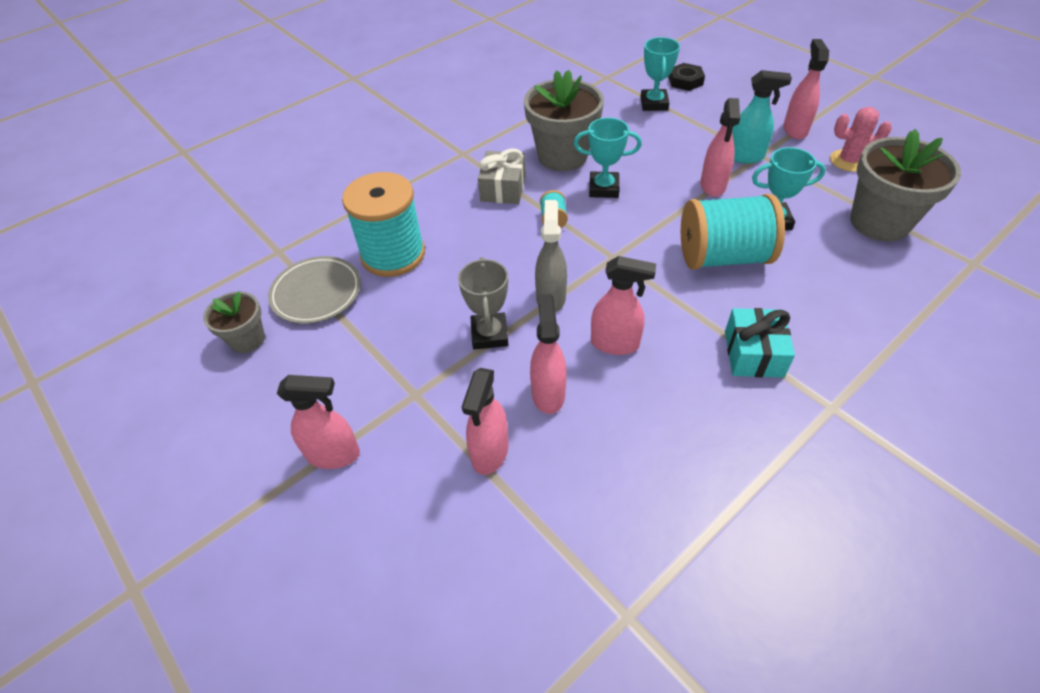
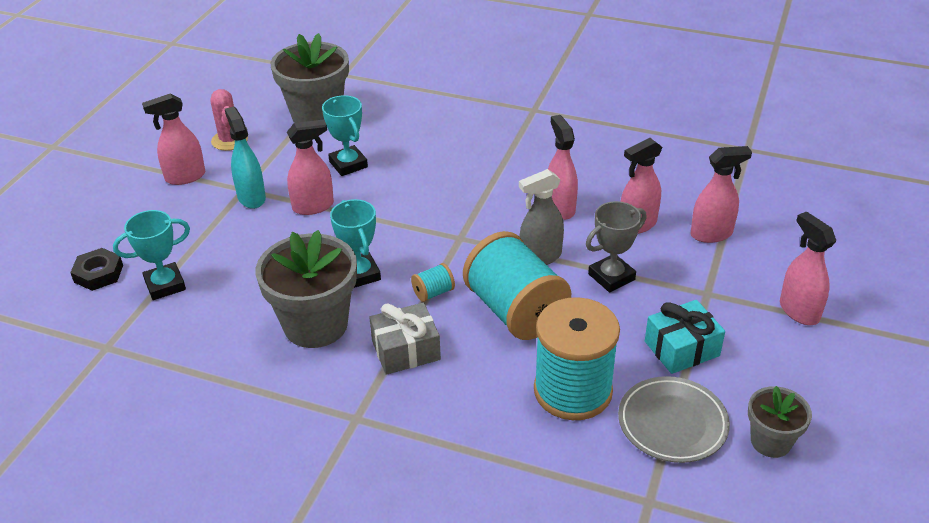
camera: 120 degrees left, 10 degrees down
(723, 257) = (415, 179): turquoise spool -> turquoise spool (515, 311)
(753, 353) = (513, 145): turquoise gift -> turquoise gift (681, 348)

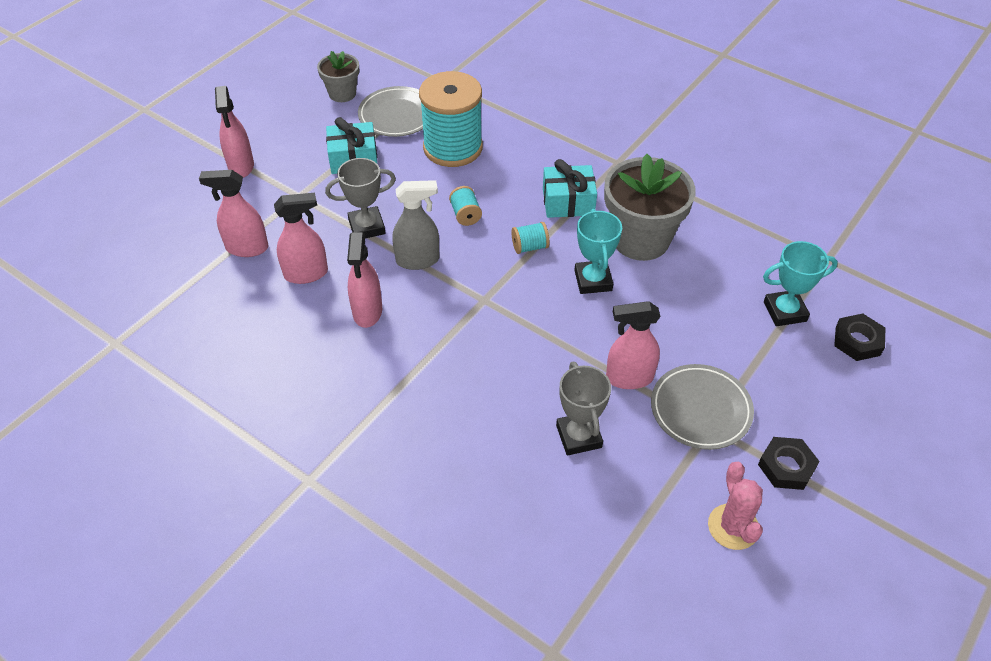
camera: 165 degrees left, 10 degrees up
(185, 177) = (786, 467): pink spray bottle -> black nut
(251, 197) = (700, 409): turquoise spray bottle -> grey plate
(317, 115) = (607, 551): grey flower pot -> none
(348, 164) = (578, 436): turquoise trophy -> grey trophy
(406, 350) = (568, 202): grey gift -> turquoise gift
(515, 311) = (465, 215): turquoise spool -> turquoise spool, size x0.41

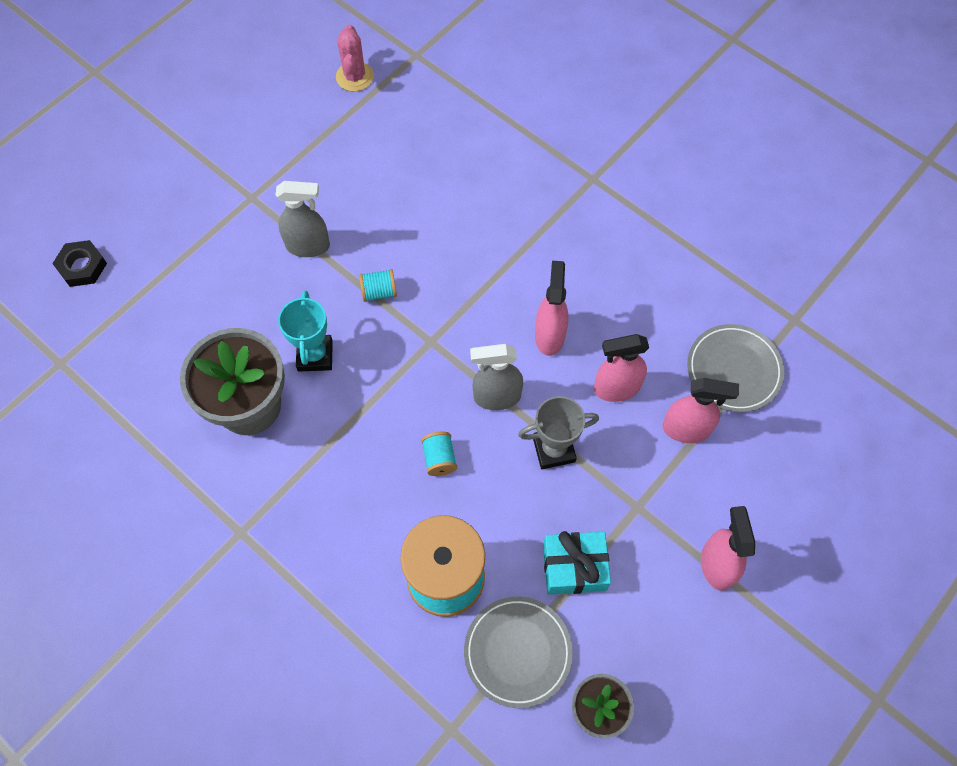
camera: 175 degrees left, 15 degrees up
(530, 247) = (373, 405): turquoise spool -> turquoise spool (379, 292)
(568, 202) = (317, 469): turquoise gift -> none
(578, 436) = (366, 197): grey trophy -> none
(629, 378) = (308, 246): pink spray bottle -> grey spray bottle
(700, 409) = (254, 212): grey plate -> grey plate (733, 370)
(733, 527) = (264, 120): pink cactus -> pink cactus (355, 77)
(785, 311) = (135, 303): turquoise trophy -> none
(786, 467) = (202, 160): black nut -> none

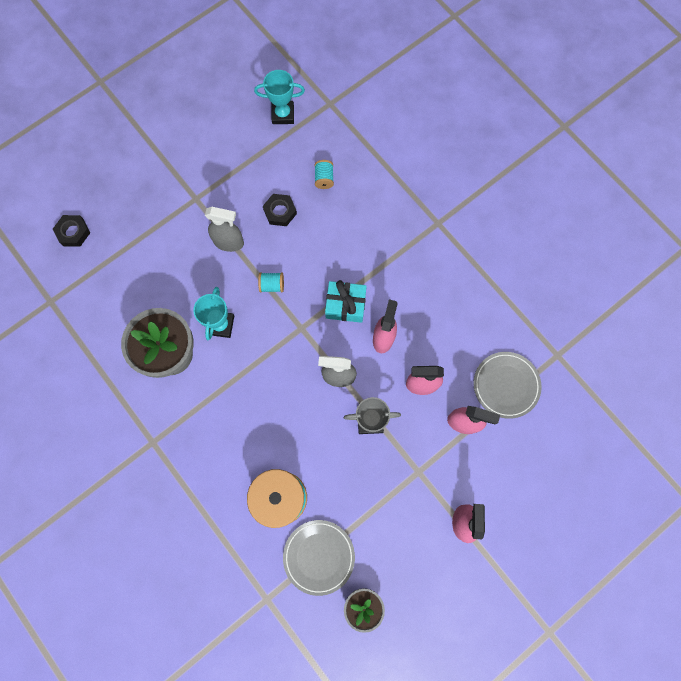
camera: 10 degrees right, 10 degrees up
(355, 77) = (283, 114): pink cactus -> turquoise trophy
(373, 196) = (280, 212): none -> black nut
(439, 458) = (292, 414): turquoise spool -> turquoise spool (324, 179)
(574, 567) = (367, 506): turquoise gift -> turquoise gift (345, 305)

